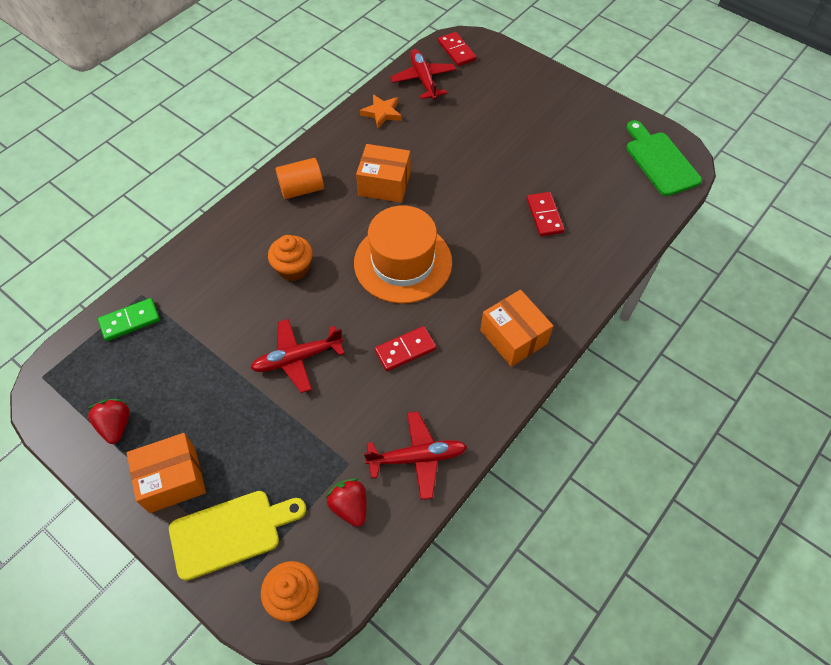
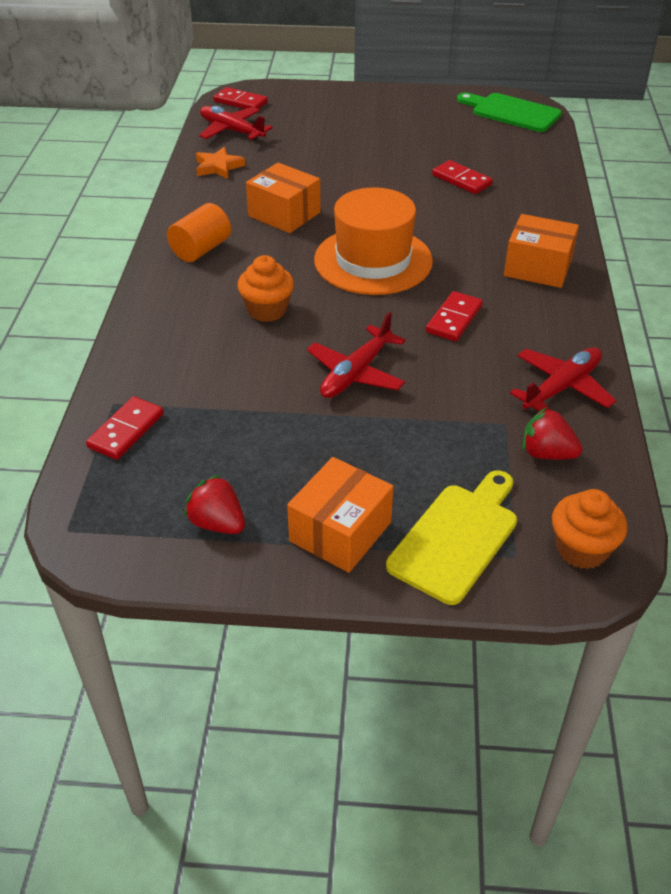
camera: 35 degrees left, 15 degrees down
(130, 321) = (126, 431): green domino -> red domino
(384, 184) = (284, 214): orange box -> orange box turned 60 degrees clockwise

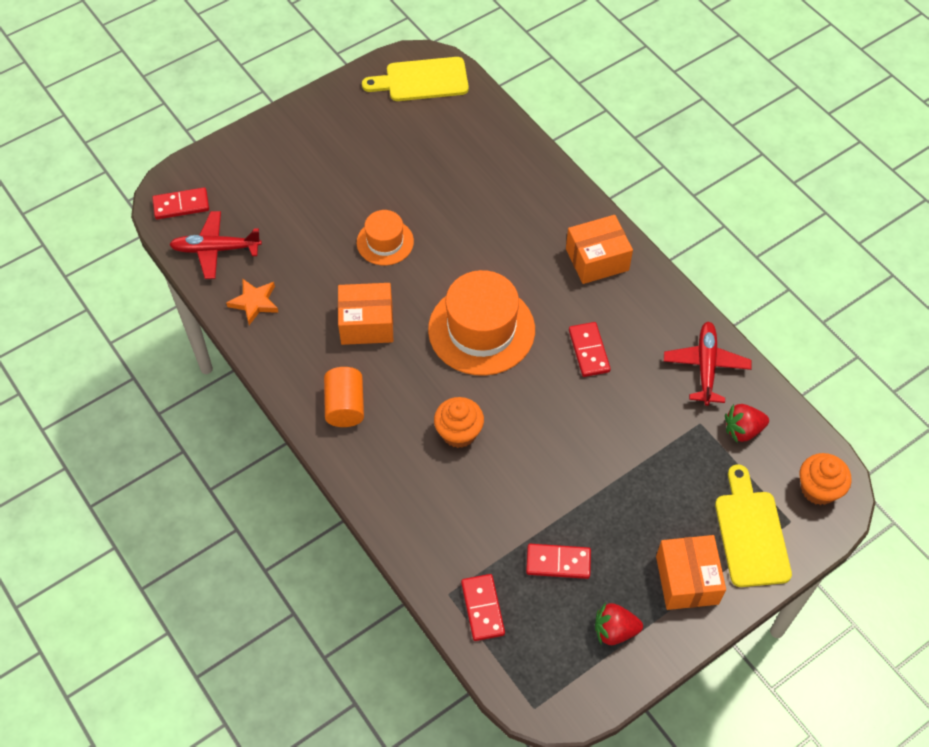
camera: 40 degrees left, 15 degrees up
(356, 373) = (575, 447): red plane -> none
(362, 179) = (385, 242): none -> orange hat
(461, 180) = (460, 193): red domino -> red domino (558, 562)
(512, 112) = (422, 80): green cutting board -> yellow cutting board

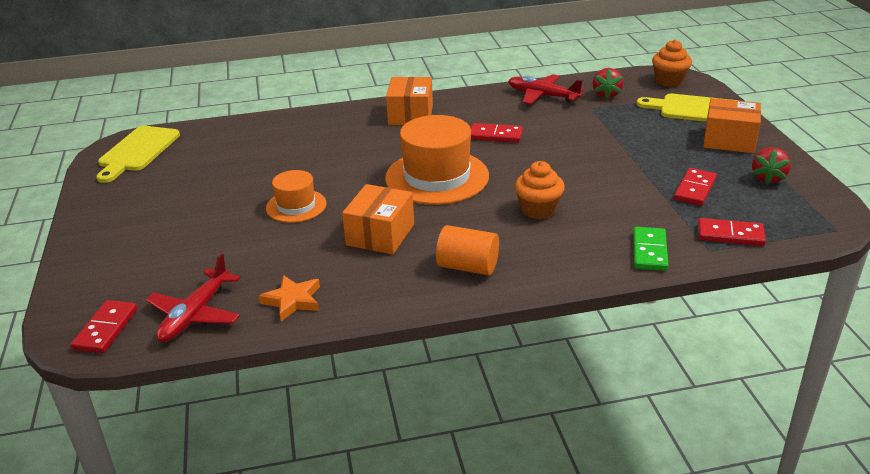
camera: 65 degrees left, 25 degrees down
(426, 543) = (650, 251): none -> green domino

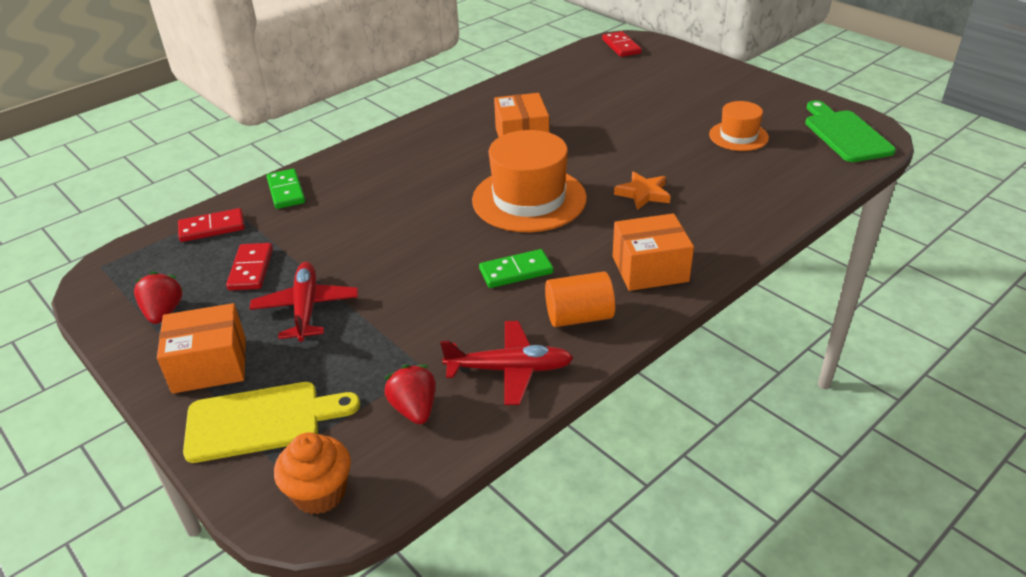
camera: 150 degrees right, 5 degrees up
(137, 151) = (845, 134): yellow cutting board -> green cutting board
(196, 314) = (581, 65): red plane -> red plane (306, 308)
(293, 301) = (531, 86): orange star -> orange star (643, 194)
(296, 206) = (620, 136): orange hat -> orange hat (738, 136)
(410, 115) = (650, 269): orange box -> orange box turned 75 degrees counterclockwise
(468, 267) = (430, 137): orange cylinder -> orange cylinder (579, 317)
(495, 135) = (516, 271): red domino -> green domino
(538, 210) = (404, 197): orange cupcake -> none

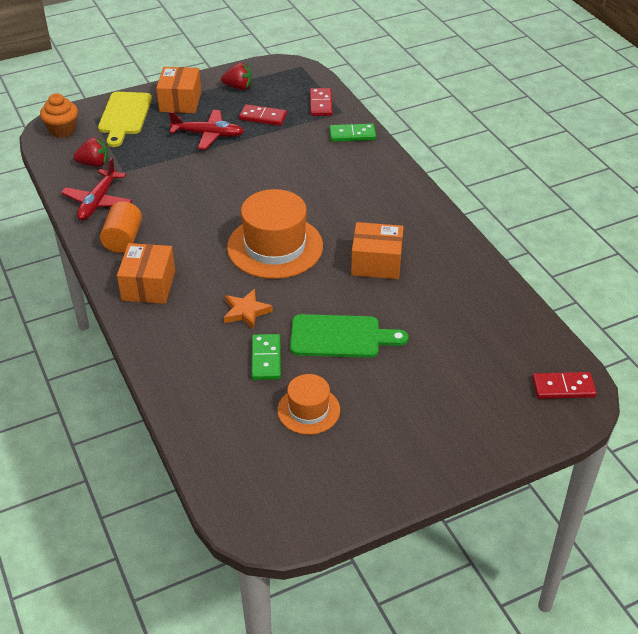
camera: 105 degrees right, 5 degrees up
(516, 271) = (188, 222): green domino -> green domino (266, 359)
(845, 134) = (270, 500): green cutting board -> green cutting board (340, 337)

